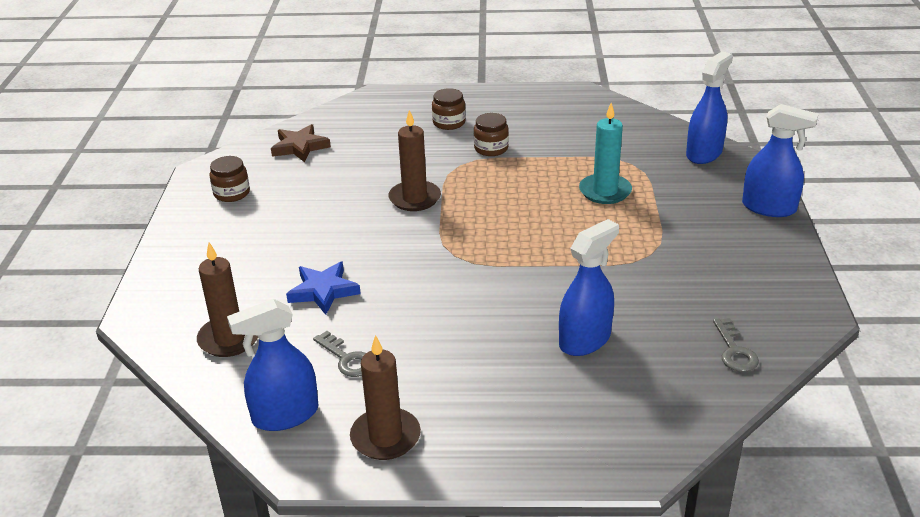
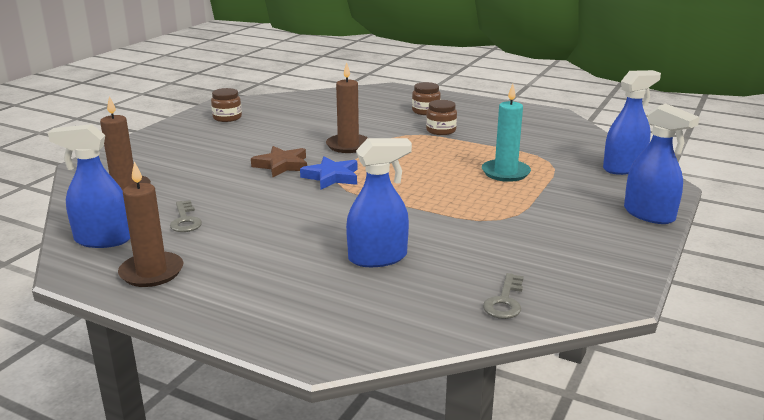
camera: 25 degrees right, 10 degrees down
(300, 147) = (302, 104): brown star -> brown star (282, 165)
(323, 291) = (219, 180): blue star -> blue star (331, 177)

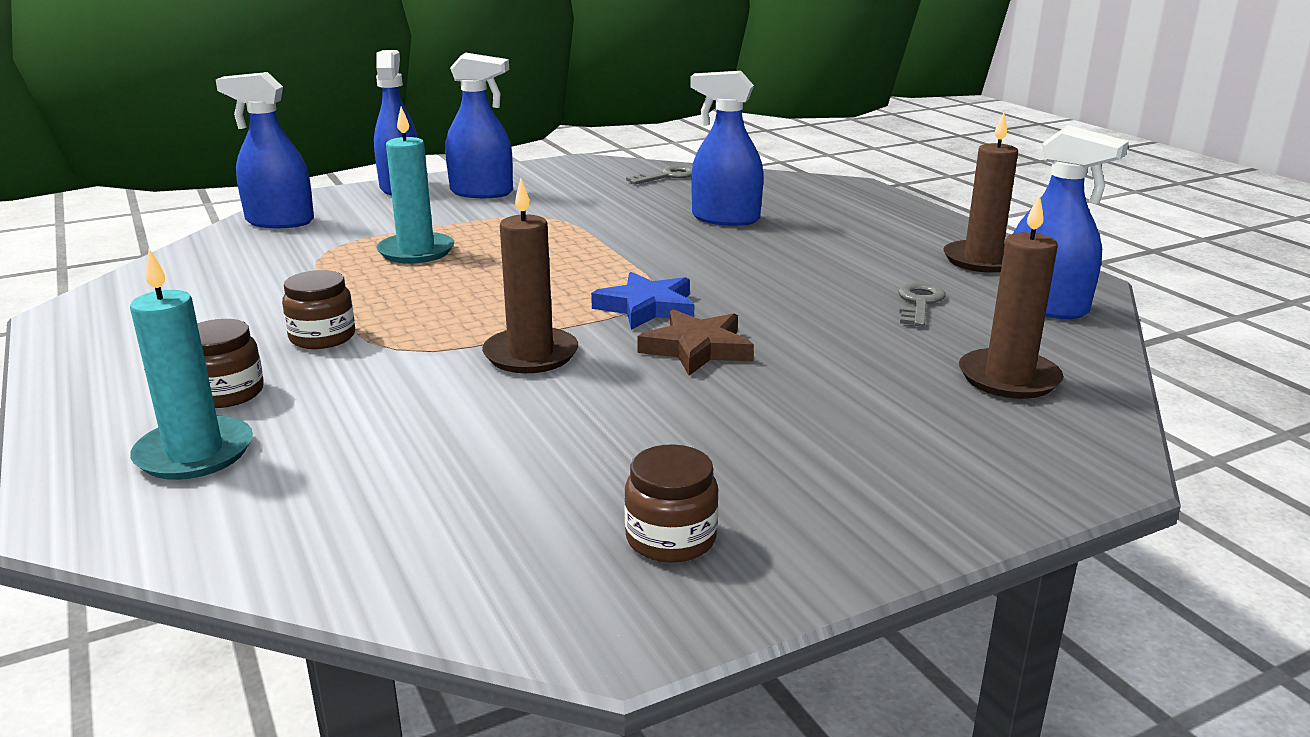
camera: 145 degrees left, 0 degrees up
(395, 100) = (194, 453): none -> turquoise candle
(589, 227) = (482, 192): none -> blue spray bottle

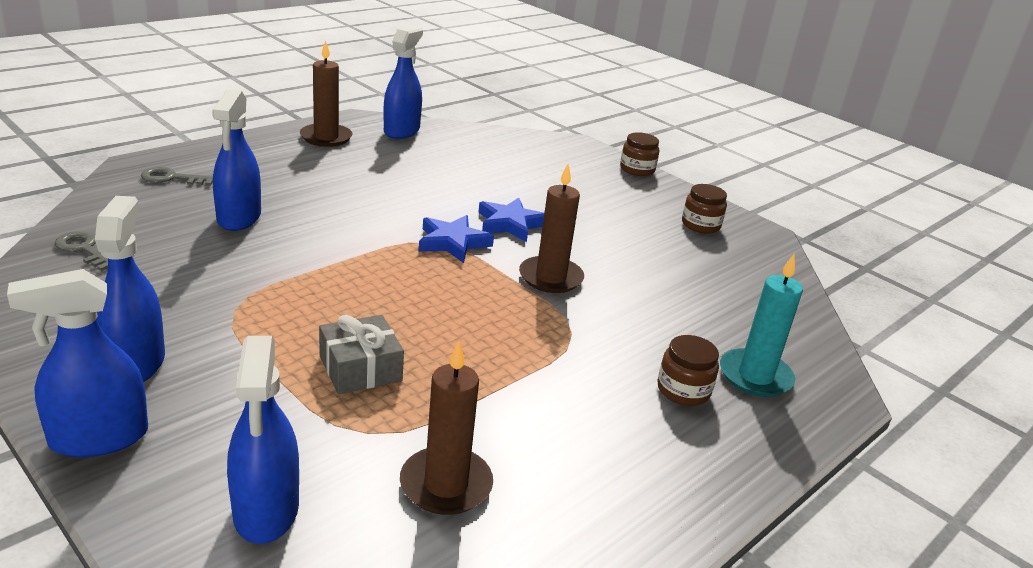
camera: 110 degrees left, 5 degrees up
(322, 337) = (574, 372): brown jar -> brown jar (637, 169)
(416, 251) = (360, 368): turquoise candle -> grey gift
(697, 349) = (510, 224): brown star -> blue star
(919, 303) = (409, 160): grey key -> grey key (172, 178)
(1008, 378) = (501, 149): brown candle -> brown candle (446, 484)

